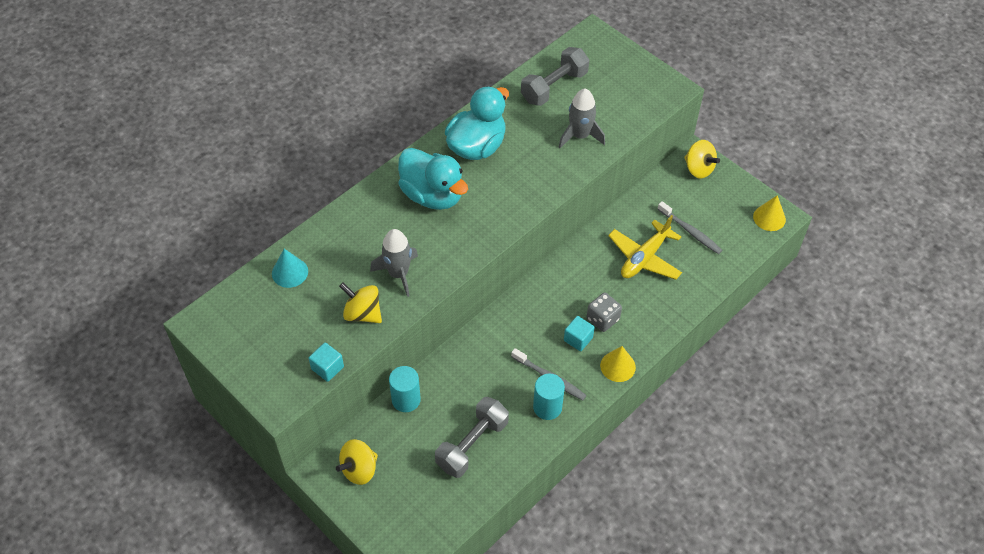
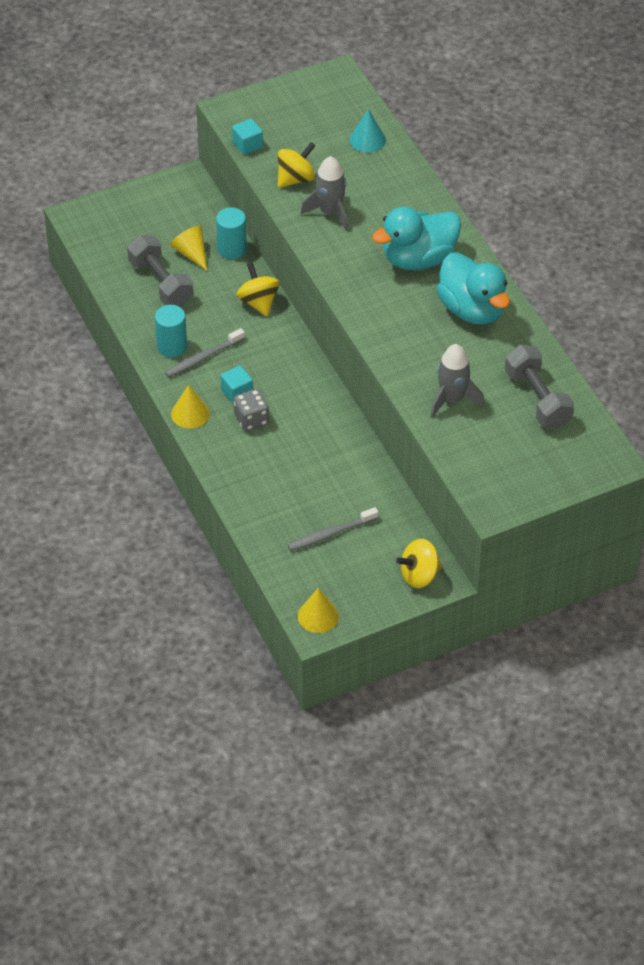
camera: 110 degrees right, 5 degrees down
(359, 469) = (176, 203): yellow spinning top -> yellow spinning top (258, 302)
(423, 432) = (191, 253): none -> yellow cone
(644, 258) = (313, 480): yellow plane -> none

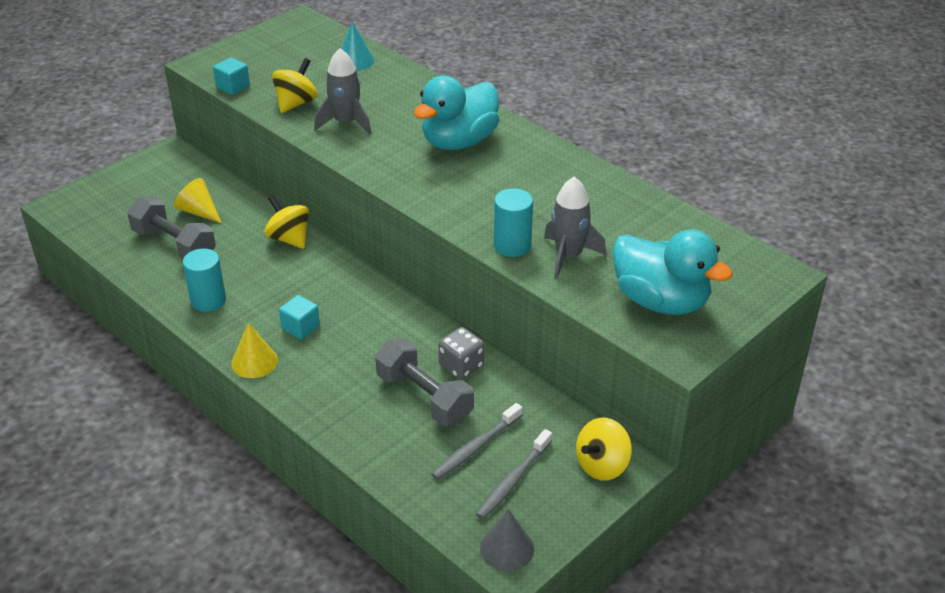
camera: 20 degrees left, 10 degrees down
(203, 358) = (248, 303): grey toothbrush -> grey toothbrush (513, 480)
(232, 249) = (241, 199): turquoise cylinder -> turquoise cylinder (512, 245)
(251, 419) = (328, 350): grey dice -> grey dice (461, 366)
(318, 616) = (507, 548): yellow cone -> grey cone
(472, 309) = (540, 172): turquoise duck -> turquoise duck (661, 301)
(537, 399) = (659, 235): grey dumbbell -> grey dumbbell (424, 397)

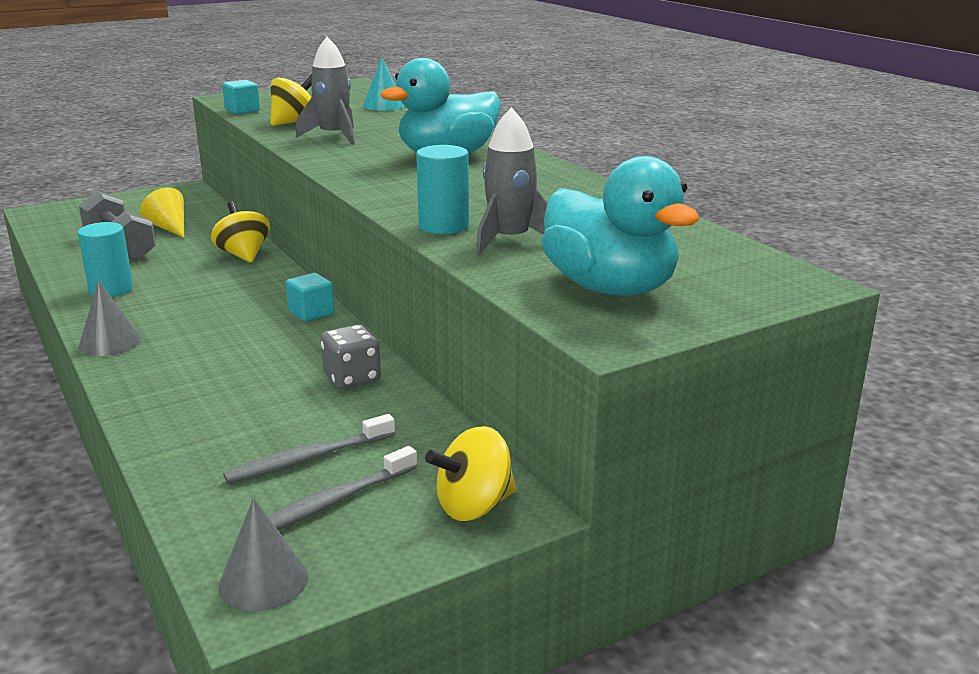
camera: 15 degrees right, 15 degrees down
(254, 362) = (110, 342): yellow cone -> grey cone
(300, 327) = (189, 321): turquoise cube -> turquoise cube (311, 313)
(424, 397) = (281, 400): grey dumbbell -> none

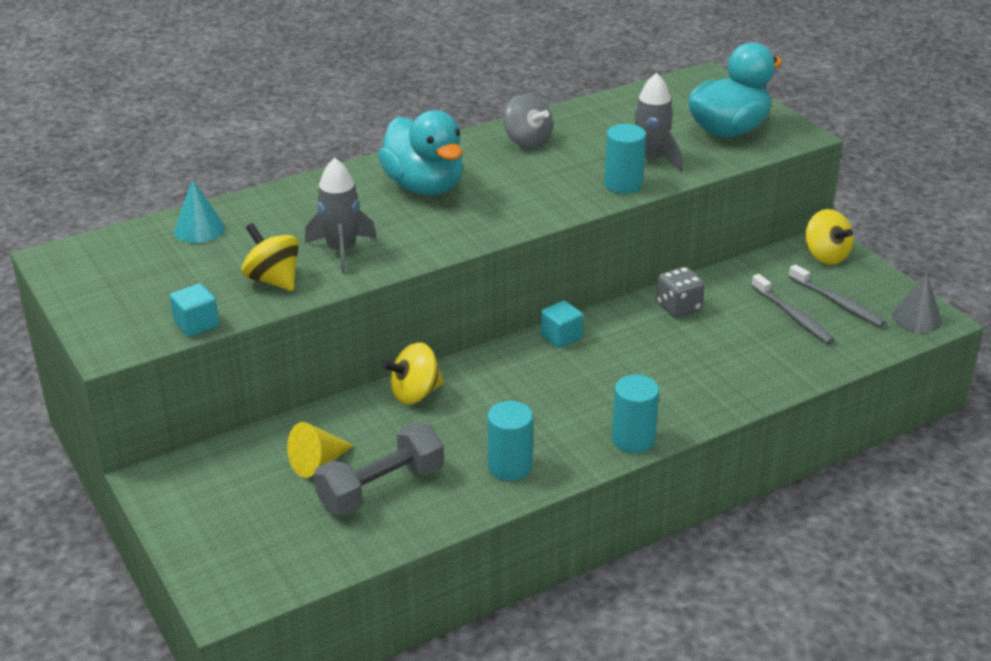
camera: 90 degrees left, 10 degrees up
(110, 342) = (633, 439): grey cone -> turquoise cylinder
(553, 189) = (527, 142): none -> grey spinning top

